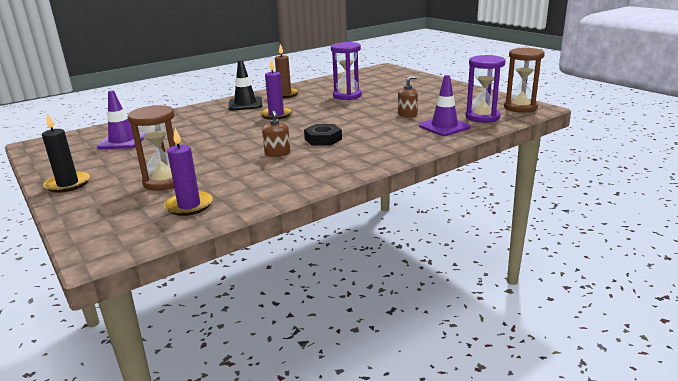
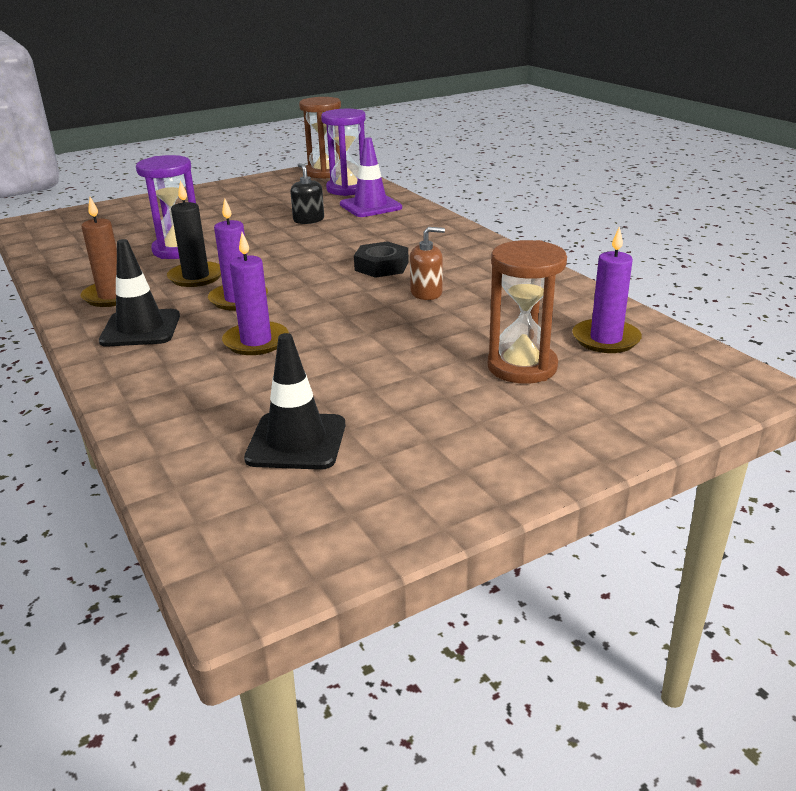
camera: 85 degrees left, 5 degrees up
(68, 184) = (524, 463): black candle -> black candle (196, 277)
(122, 141) = (296, 442): purple traffic cone -> black traffic cone
(223, 124) = (256, 341): none -> purple candle
(407, 114) = (308, 220): brown soap dispenser -> black soap dispenser

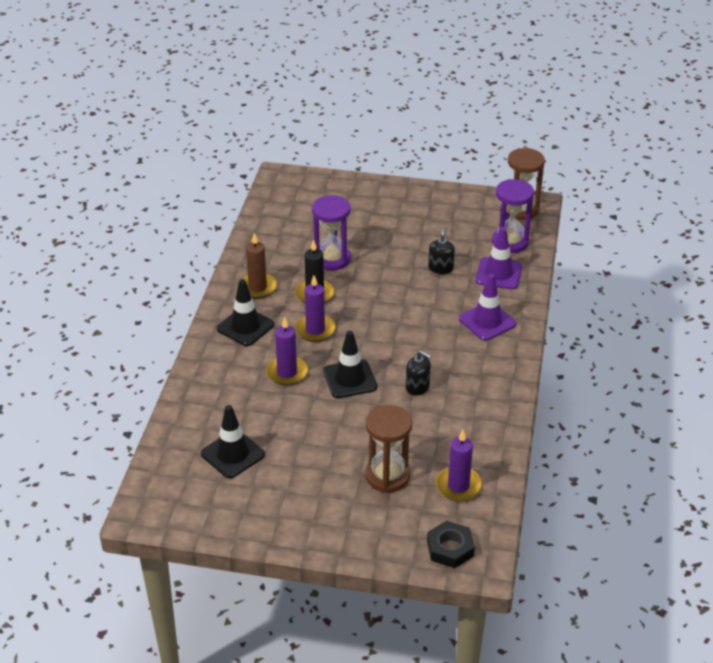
camera: 40 degrees right, 10 degrees up
(342, 316) = (350, 379): none -> black traffic cone
(381, 266) = (424, 346): black nut -> black nut (450, 548)
(413, 232) = (487, 321): none -> purple traffic cone
(426, 293) = (417, 387): brown soap dispenser -> black soap dispenser

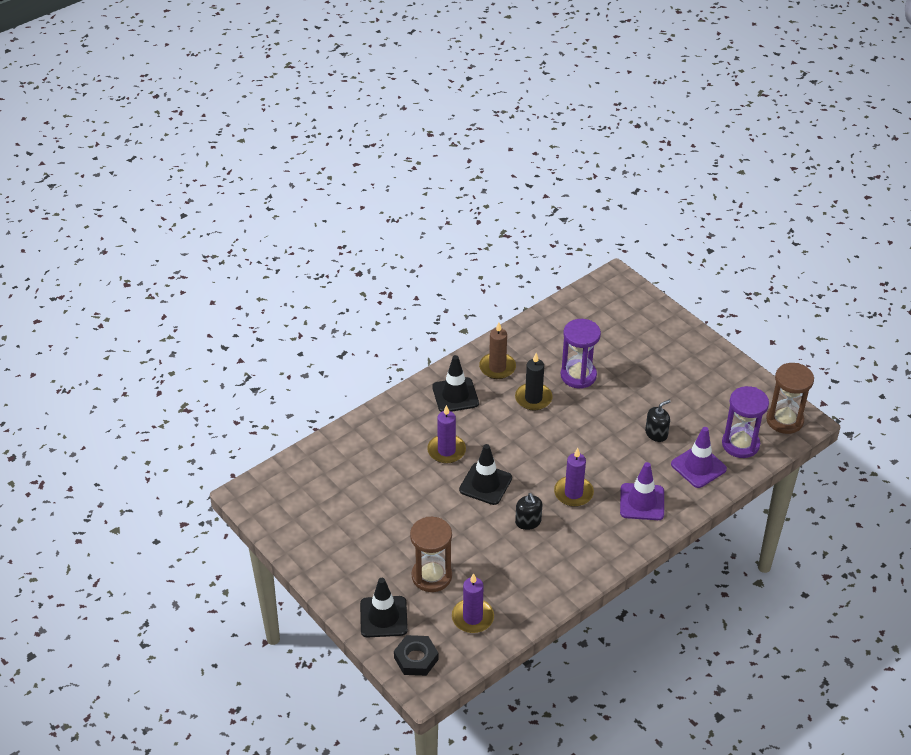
camera: 40 degrees right, 5 degrees up
(232, 454) = (346, 490): black traffic cone -> black traffic cone (383, 617)
(315, 330) = (502, 428): purple candle -> purple candle (573, 493)

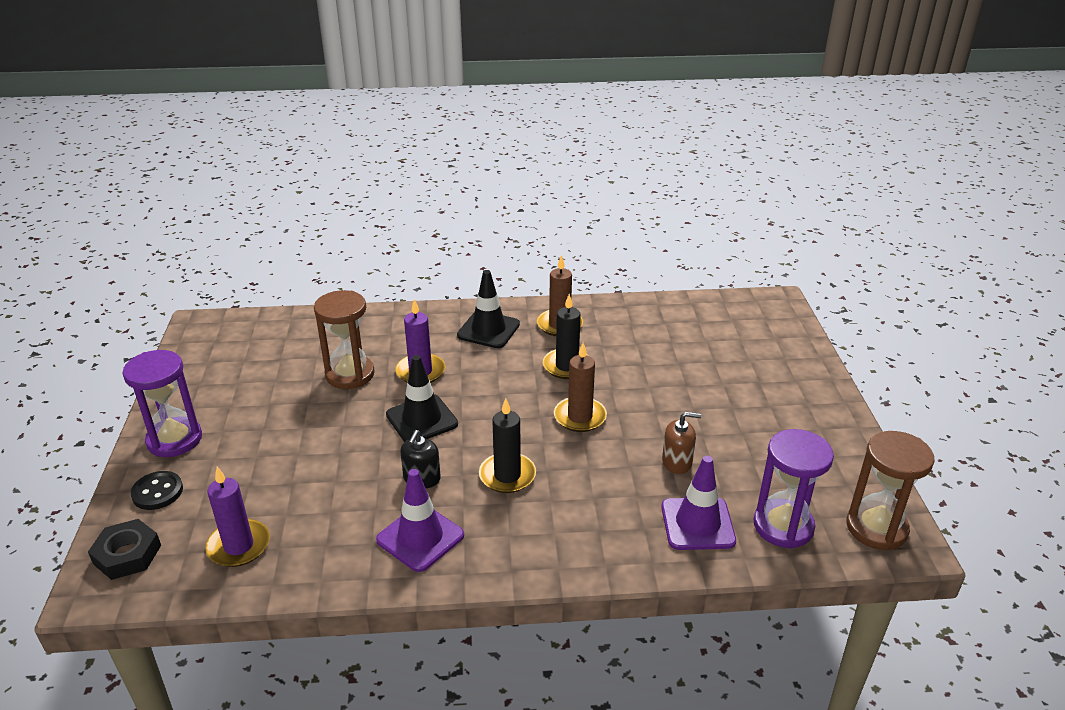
camera: 35 degrees right, 10 degrees down
(383, 617) = (157, 492): black traffic cone -> black button
(431, 576) = (255, 478): brown hourglass -> brown hourglass (350, 374)
(573, 493) = (507, 475): purple candle -> black candle
(576, 432) = (580, 417): none -> brown candle
(578, 375) = (641, 367): purple hourglass -> purple hourglass (174, 440)
(642, 502) = (580, 527): purple traffic cone -> purple traffic cone (420, 538)
(656, 433) = (677, 462): black soap dispenser -> brown soap dispenser

